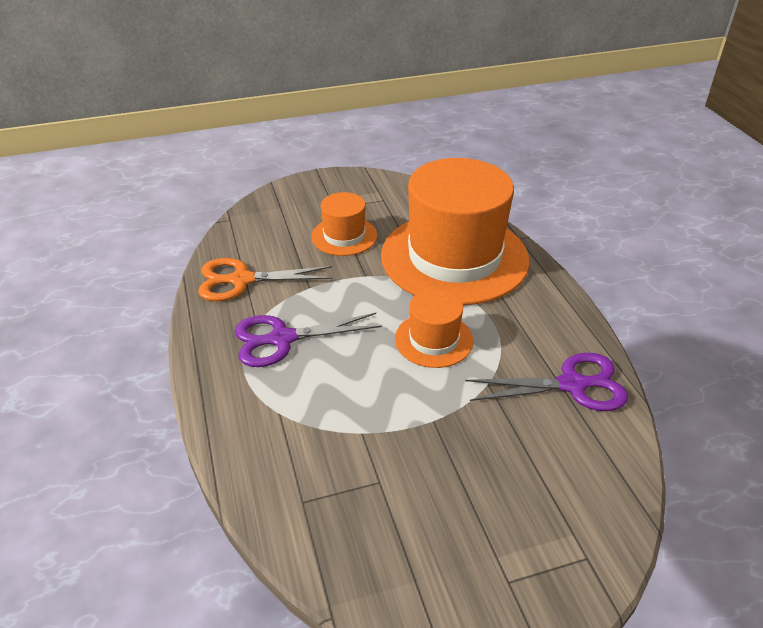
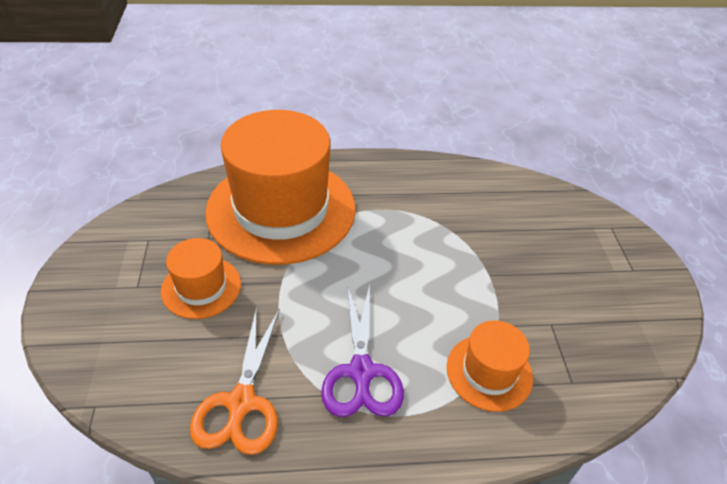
camera: 80 degrees left, 5 degrees up
(434, 340) = (393, 252): orange hat -> orange hat (489, 372)
(572, 385) = (462, 186): purple scissors -> none

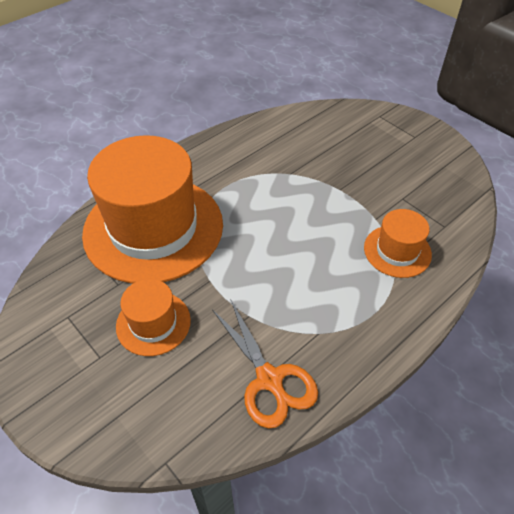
camera: 35 degrees left, 5 degrees up
(361, 372) = (325, 303): purple scissors -> none

